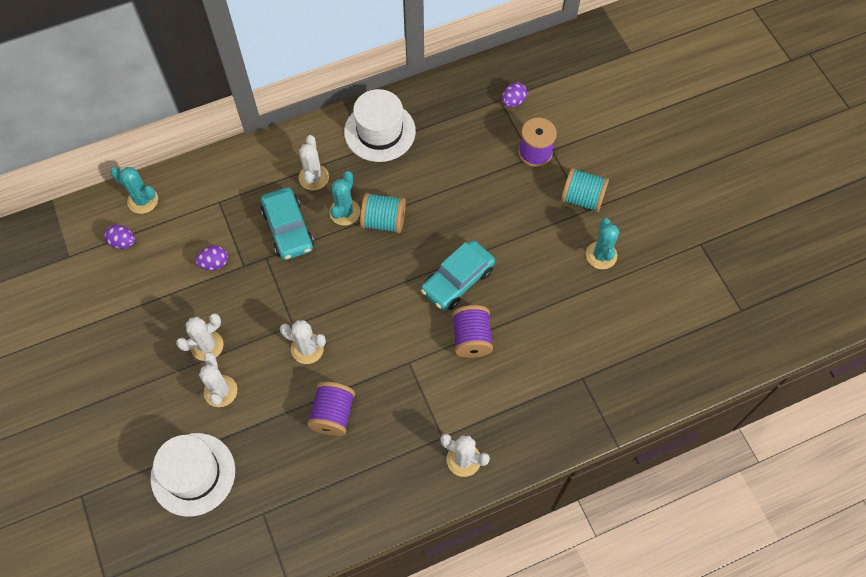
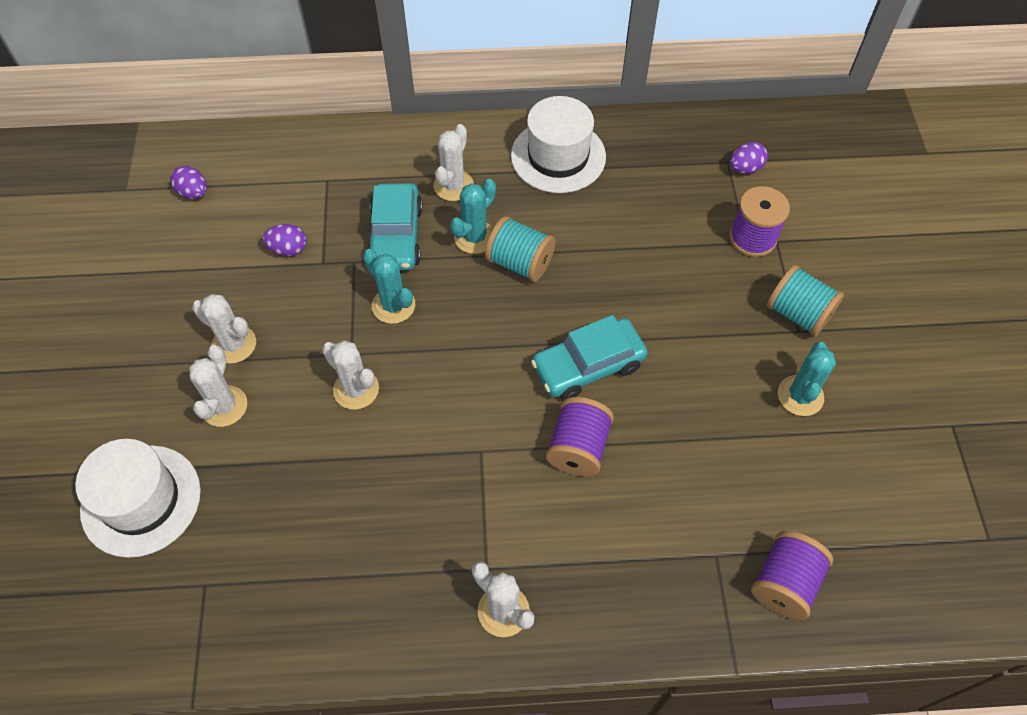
camera: 20 degrees right, 5 degrees down
(143, 200) = (239, 153): turquoise cactus -> turquoise cactus (393, 305)
(207, 345) = (234, 344): white cactus -> white cactus turned 45 degrees clockwise
(333, 414) = (352, 485): purple spool -> purple spool (784, 583)

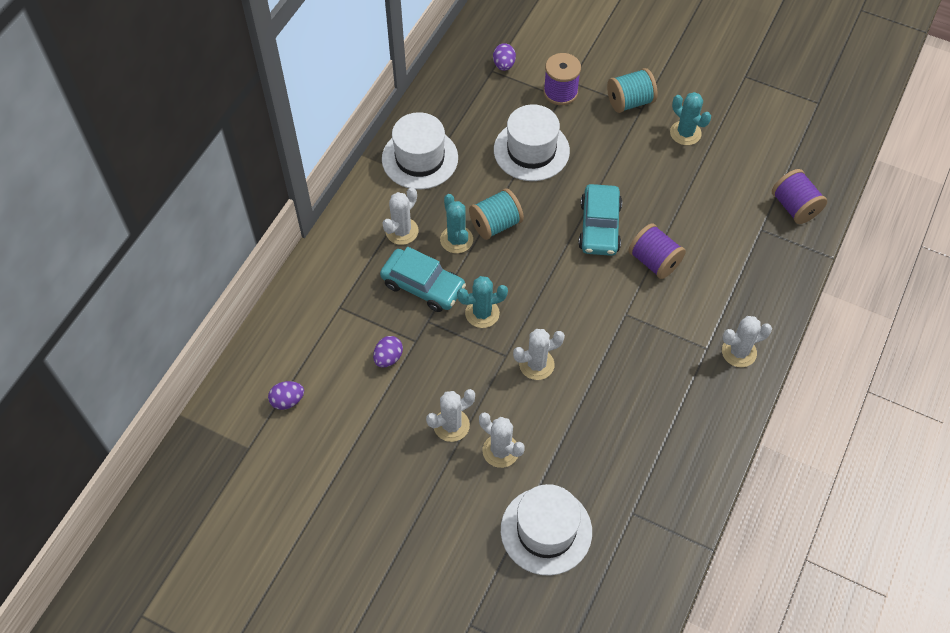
camera: 60 degrees left, 0 degrees up
(453, 186) = (402, 231): white cactus -> white cactus turned 75 degrees clockwise
(646, 249) = (531, 150): none -> white hat

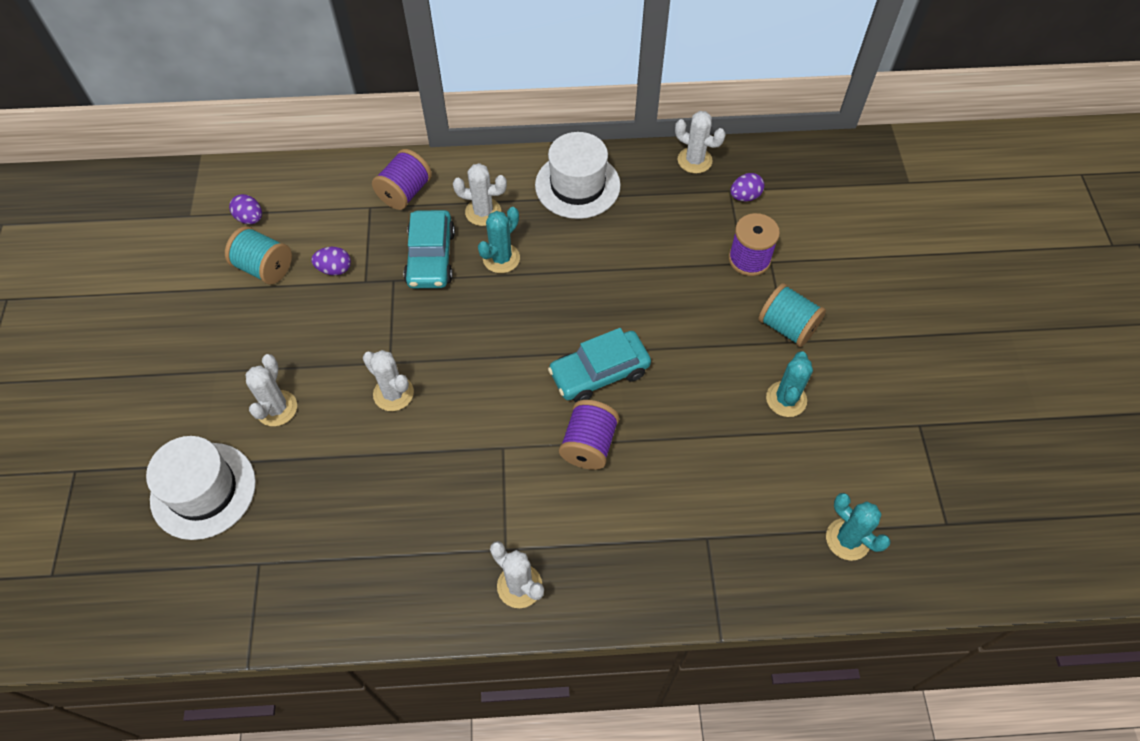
camera: 60 degrees right, 0 degrees up
(451, 425) = (285, 354): white cactus -> white cactus (694, 160)
(482, 313) = (427, 319): turquoise cactus -> turquoise cactus (847, 539)
(495, 224) = (541, 281): turquoise spool -> turquoise spool (264, 268)
(531, 150) = (654, 269): white hat -> none
(794, 207) = (765, 562): purple spool -> purple spool (405, 193)

